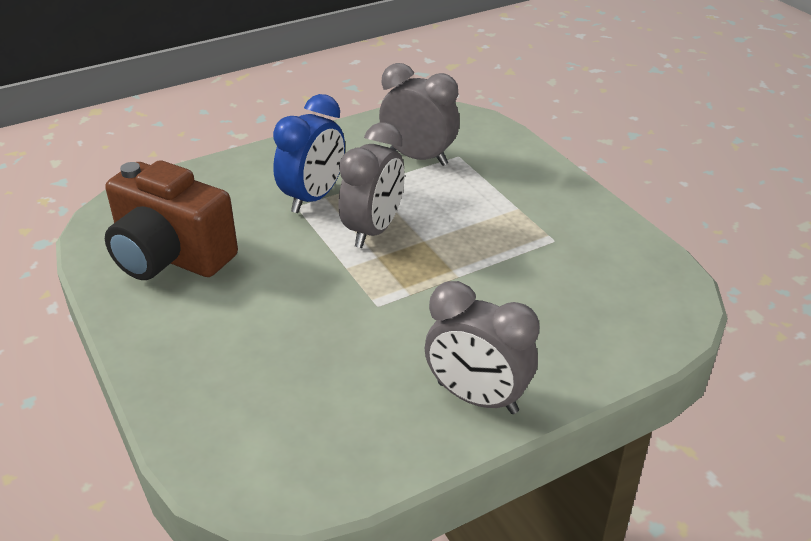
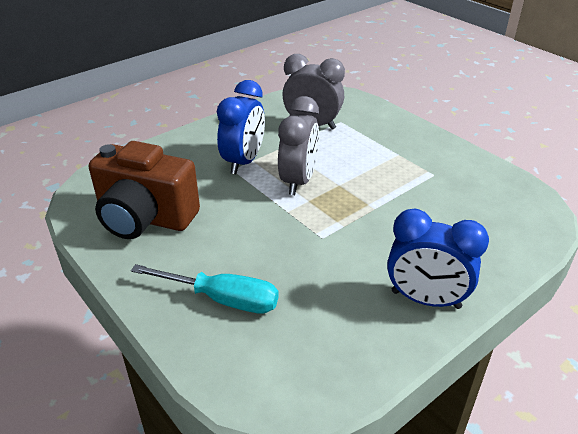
camera: 10 degrees left, 0 degrees up
(230, 365) = (222, 299): none -> turquoise screwdriver
(477, 398) = (425, 299): grey clock -> blue clock

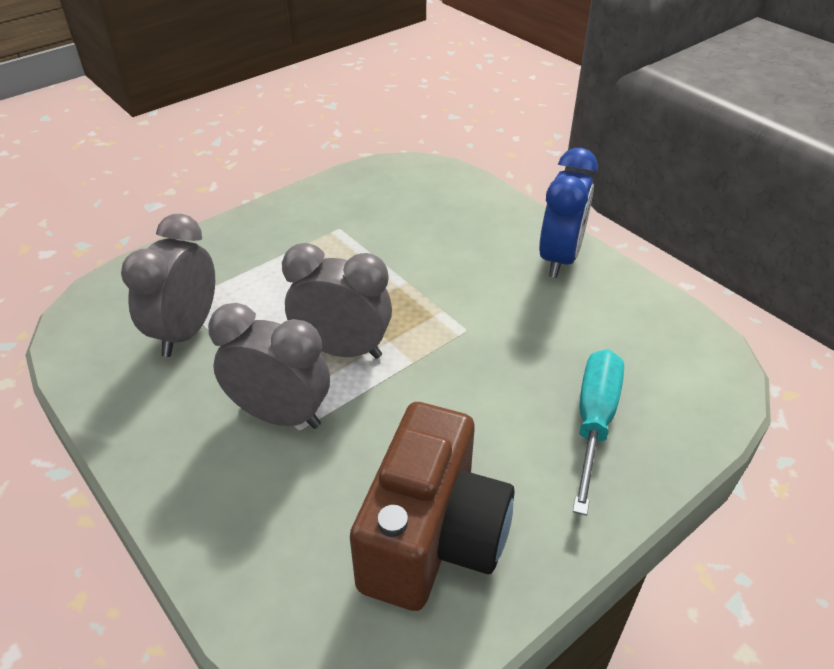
camera: 90 degrees left, 5 degrees up
(243, 162) = (280, 415): blue clock -> grey clock

